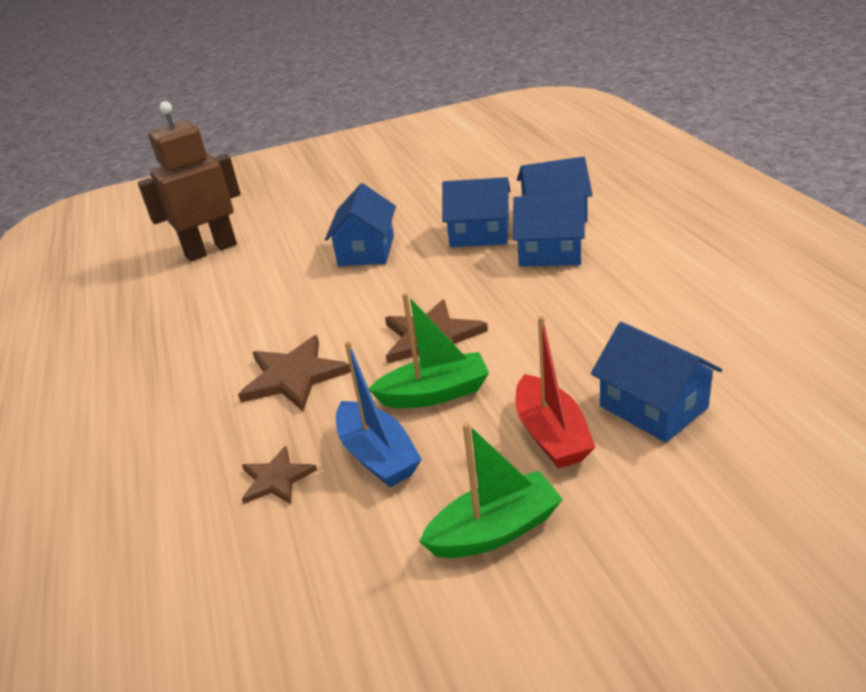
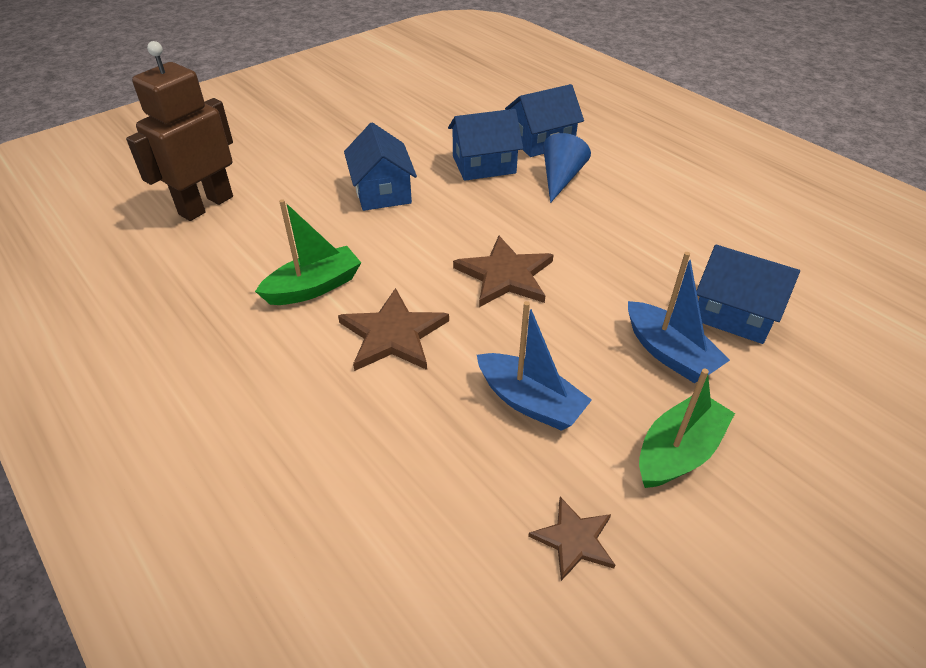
camera: 25 degrees left, 10 degrees up
(276, 479) = (446, 444): brown star -> brown star (574, 539)
(434, 393) = (543, 330): green boat -> green boat (314, 287)
(550, 252) = (560, 178): blue house -> blue cone
(551, 435) = (669, 353): red boat -> blue boat

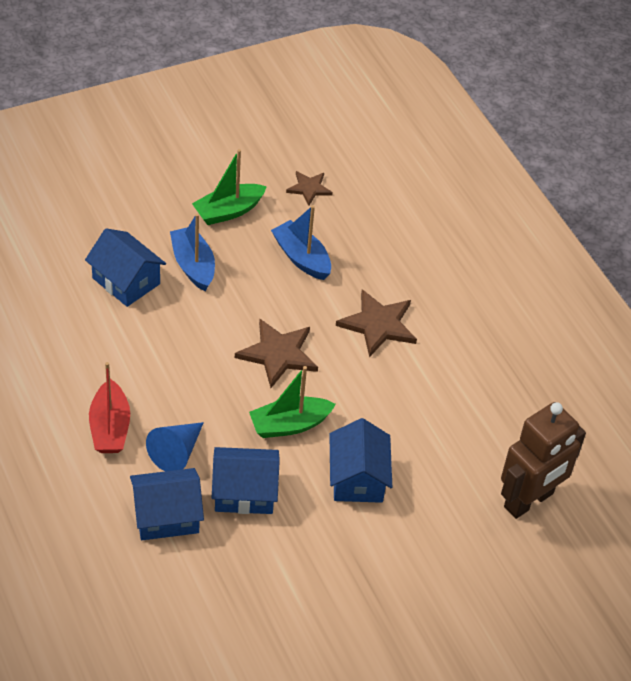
camera: 170 degrees left, 5 degrees up
(314, 287) = (432, 380): green boat -> green boat (289, 425)
(633, 183) = (110, 427): none -> red boat

